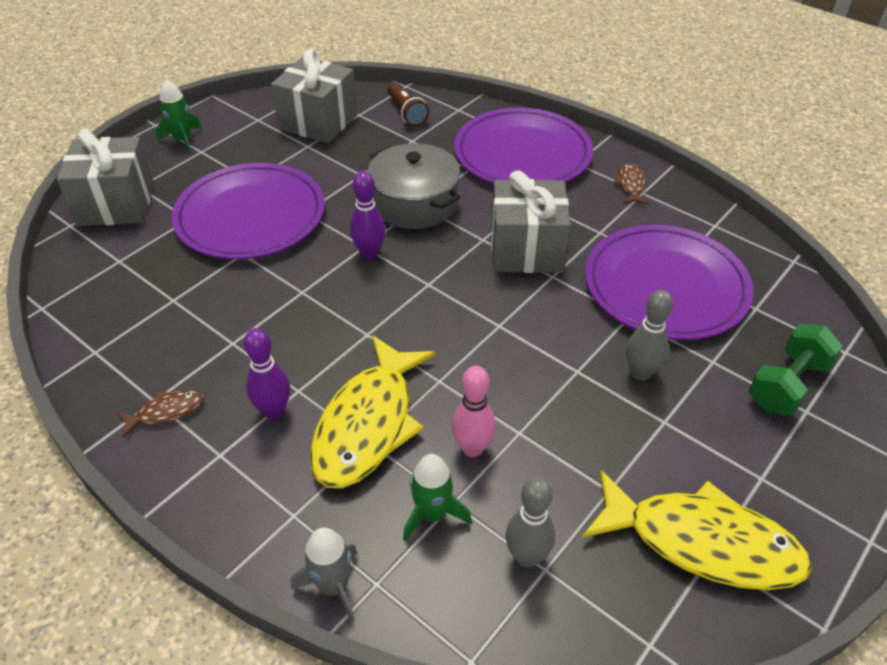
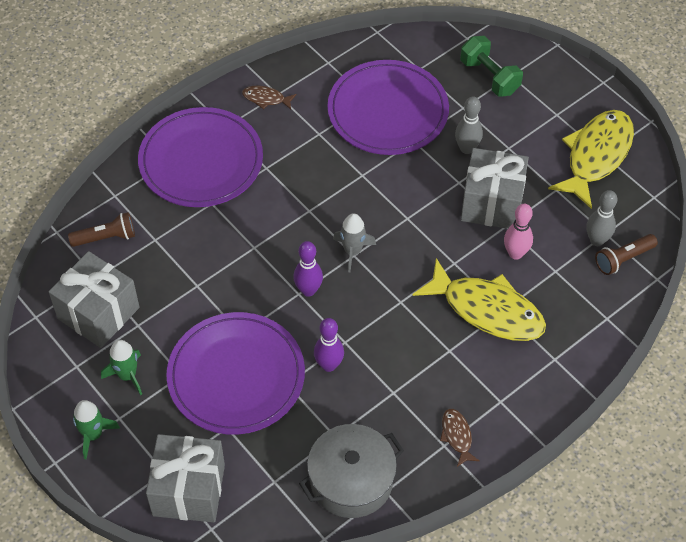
camera: 80 degrees left, 10 degrees up
(274, 411) = (466, 366): purple bowling pin -> purple bowling pin (329, 365)
(333, 586) = (606, 340): grey rocket -> grey rocket (352, 251)
(414, 203) = (250, 250): grey pot -> grey pot (351, 480)
(432, 514) = (563, 283): green rocket -> green rocket (127, 375)
(499, 601) = (623, 259): none -> brown flashlight
(526, 249) = (328, 184): grey gift -> grey gift (491, 203)

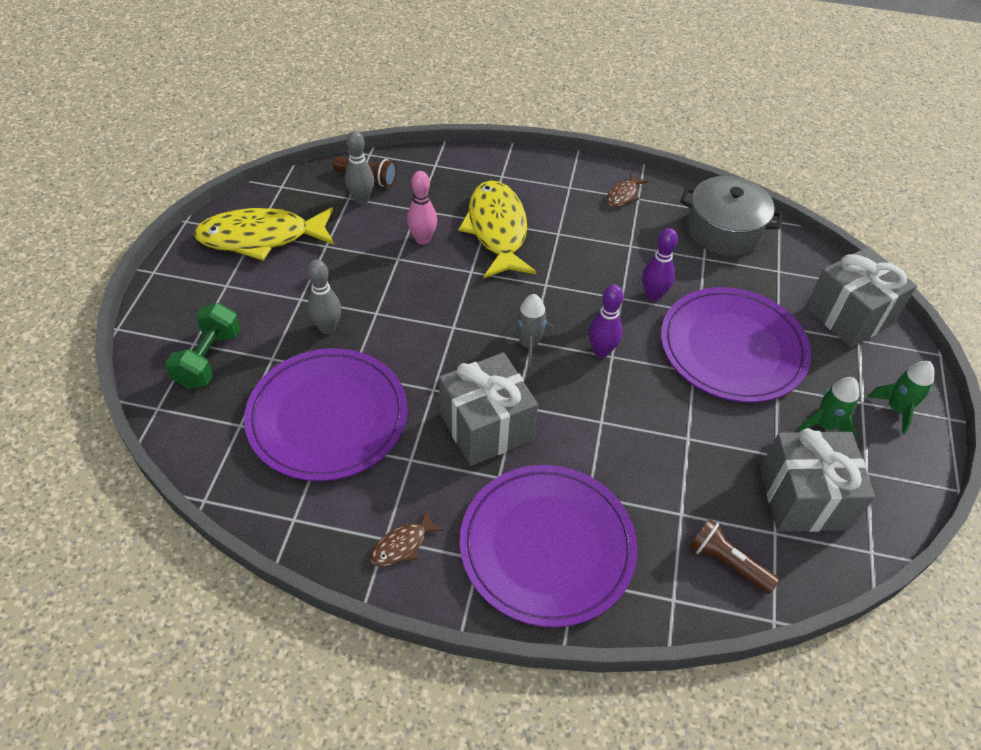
camera: 130 degrees left, 5 degrees down
(266, 99) = (402, 545): brown fish -> brown fish turned 75 degrees clockwise
(491, 203) = (380, 279): grey gift -> grey gift (486, 427)

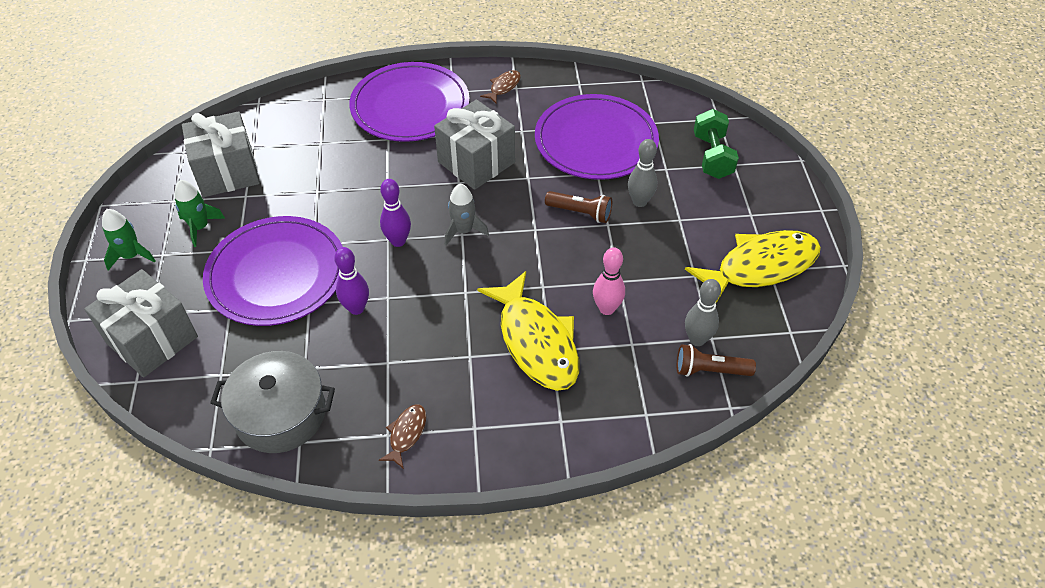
camera: 165 degrees right, 0 degrees up
(727, 562) = (287, 124): brown flashlight -> brown flashlight (580, 213)

